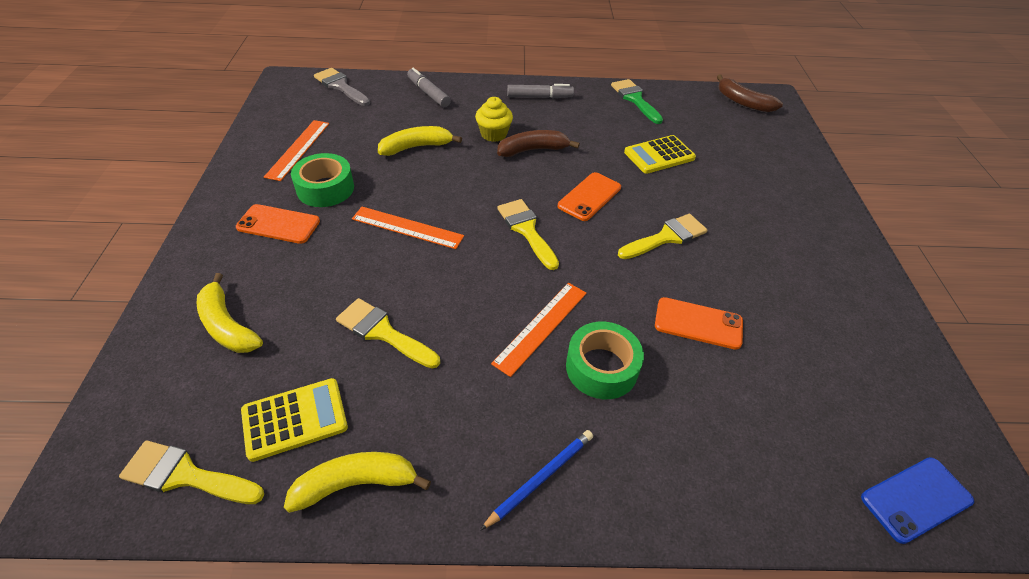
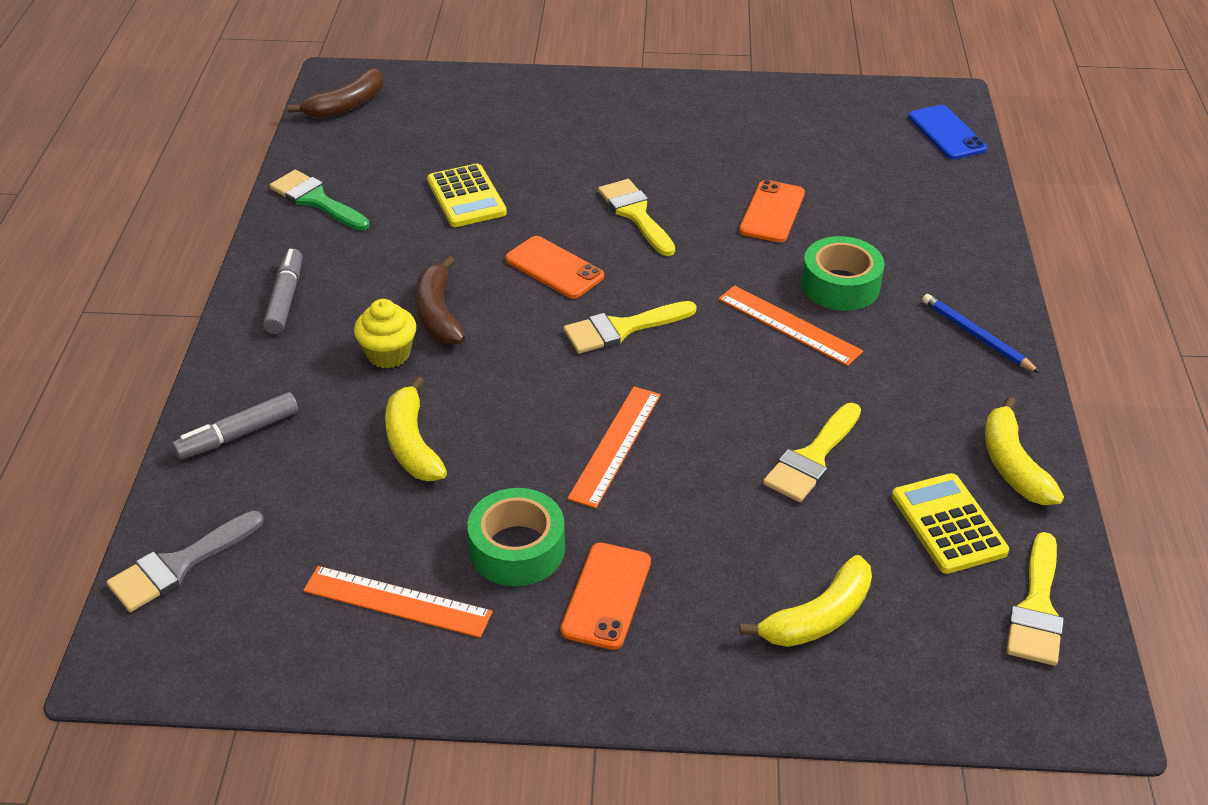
camera: 85 degrees left, 5 degrees down
(635, 99) = (316, 200): green brush -> green brush turned 60 degrees clockwise

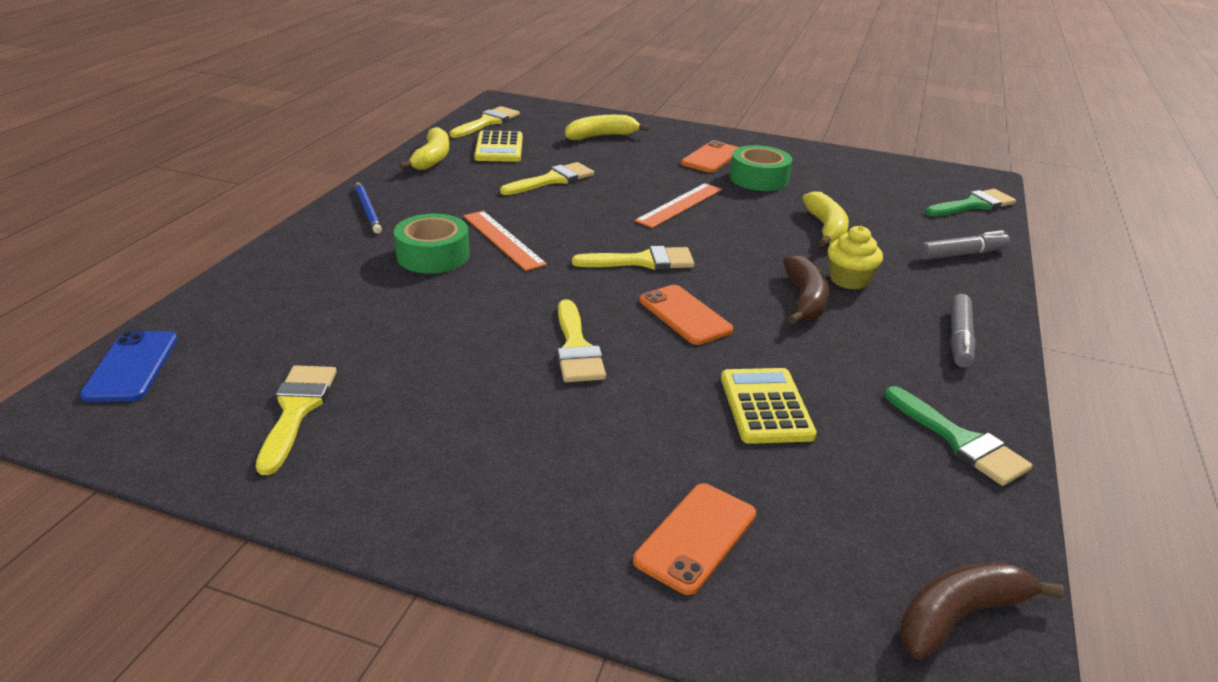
camera: 165 degrees left, 10 degrees down
(179, 565) = (973, 205): grey brush -> green brush
(397, 601) = (832, 173): orange ruler -> none
(772, 212) = (431, 322): orange phone -> orange phone (696, 537)
(799, 129) = (296, 410): none -> yellow brush

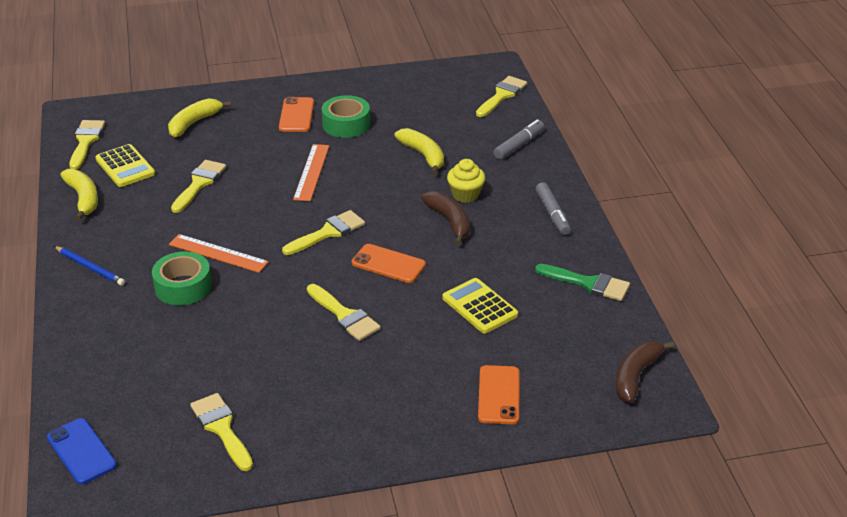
camera: 30 degrees left, 5 degrees up
(973, 205) = (502, 95): green brush -> yellow brush

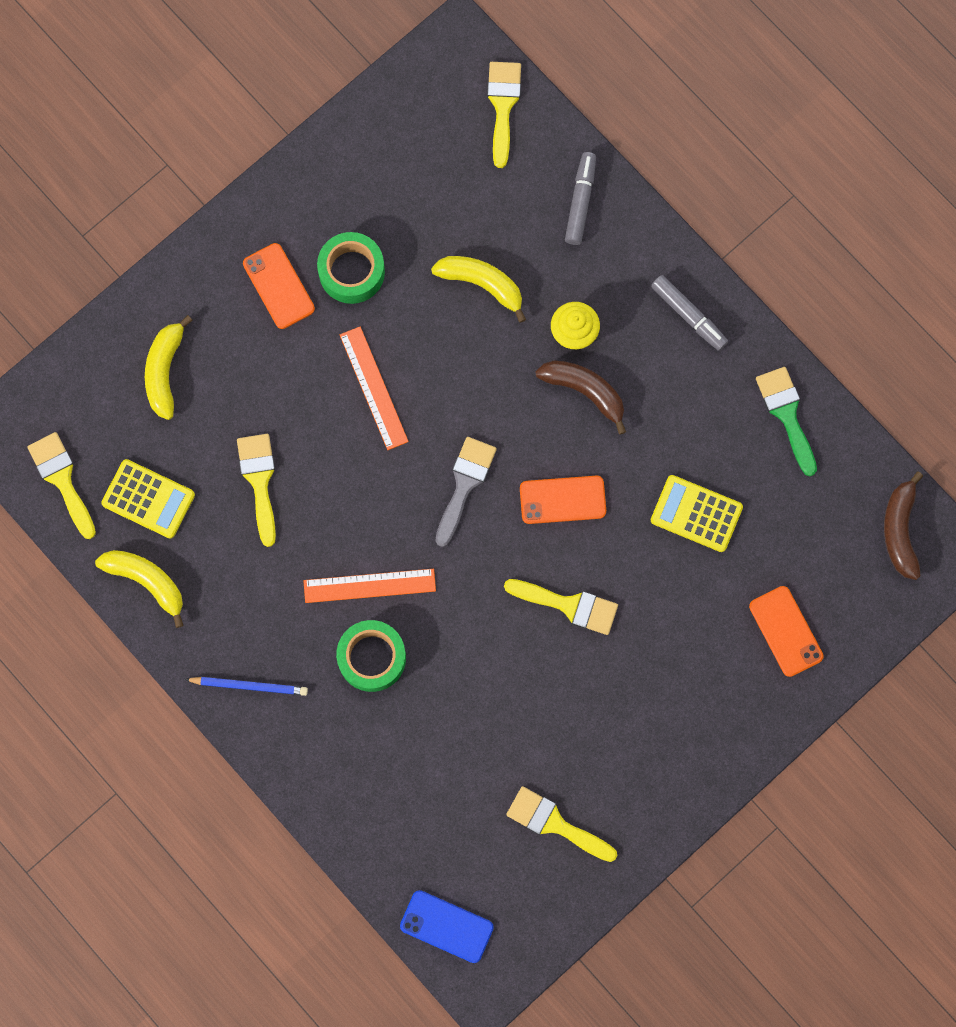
camera: 30 degrees left, 40 degrees up
(328, 232) = (464, 484): yellow brush -> grey brush
(588, 283) = (786, 414): green brush -> green brush turned 105 degrees counterclockwise

